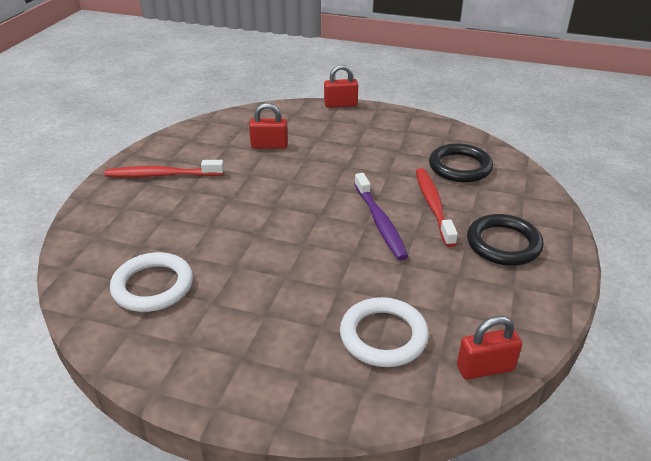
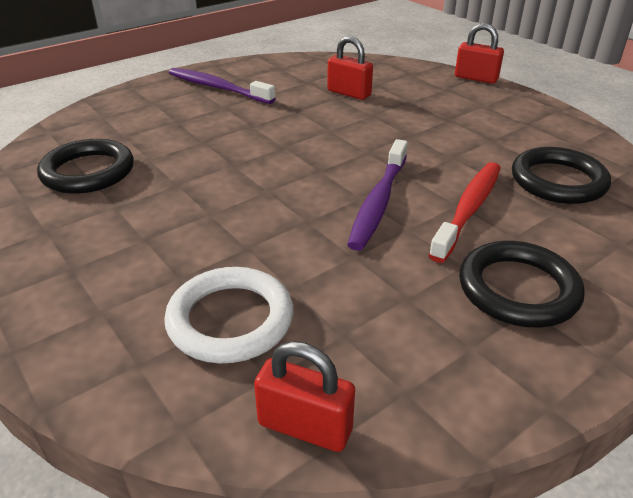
camera: 35 degrees right, 0 degrees up
(153, 286) = (88, 172): white ring -> black ring
(162, 175) = (217, 88): red toothbrush -> purple toothbrush

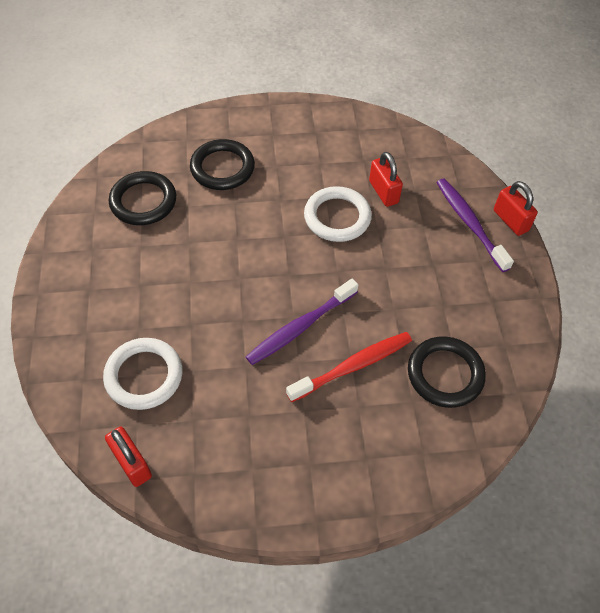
camera: 30 degrees right, 20 degrees up
(217, 88) = (288, 137): purple toothbrush -> purple toothbrush (469, 223)
(324, 119) = (337, 217): none -> white ring
(518, 289) = (317, 447): black ring -> black ring (222, 168)

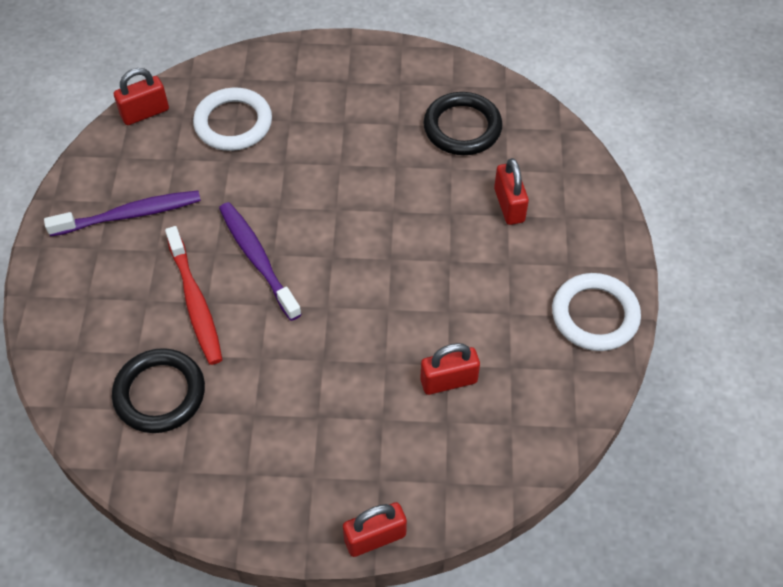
camera: 100 degrees right, 0 degrees up
(222, 168) = (509, 205): black ring -> red padlock
(337, 217) = (412, 319): white ring -> white ring (595, 315)
(469, 223) = (378, 479): purple toothbrush -> purple toothbrush (130, 215)

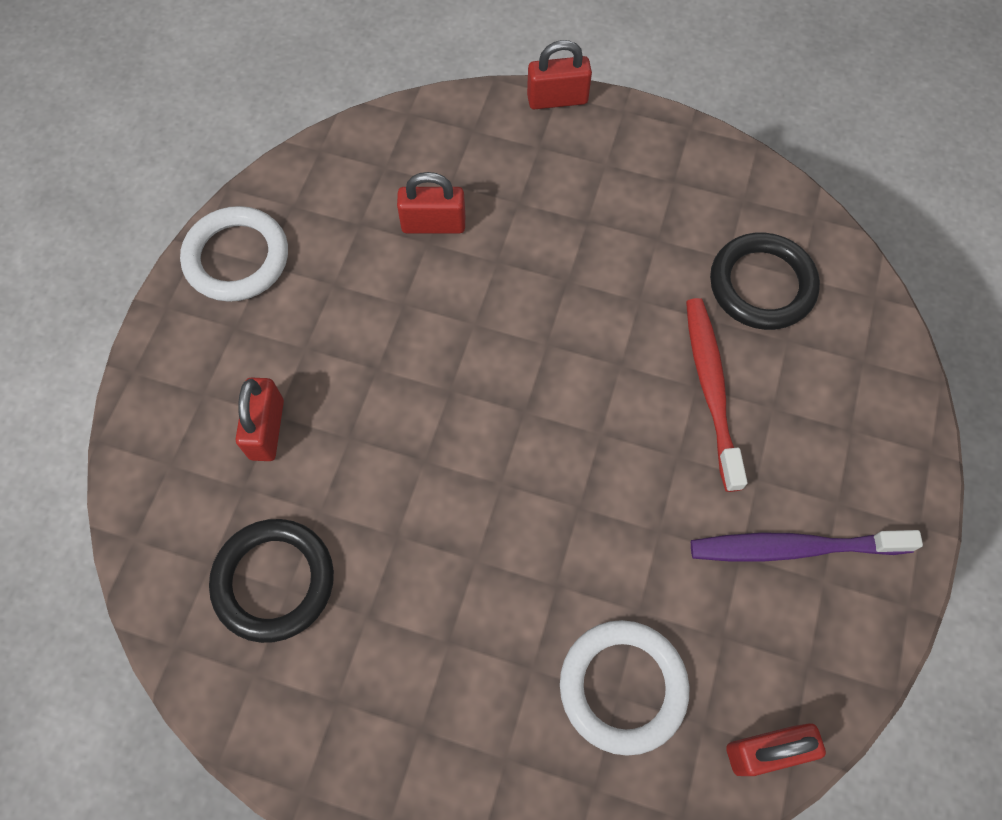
camera: 165 degrees left, 10 degrees up
(257, 259) = (623, 431): purple toothbrush -> none

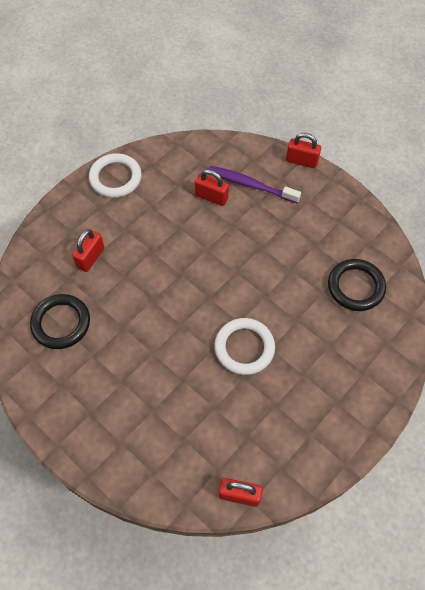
camera: 25 degrees right, 5 degrees down
(623, 687) = (189, 437): white ring -> white ring (244, 348)
(711, 389) = (303, 324): red toothbrush -> none
(794, 548) = (303, 413): purple toothbrush -> purple toothbrush (250, 185)

